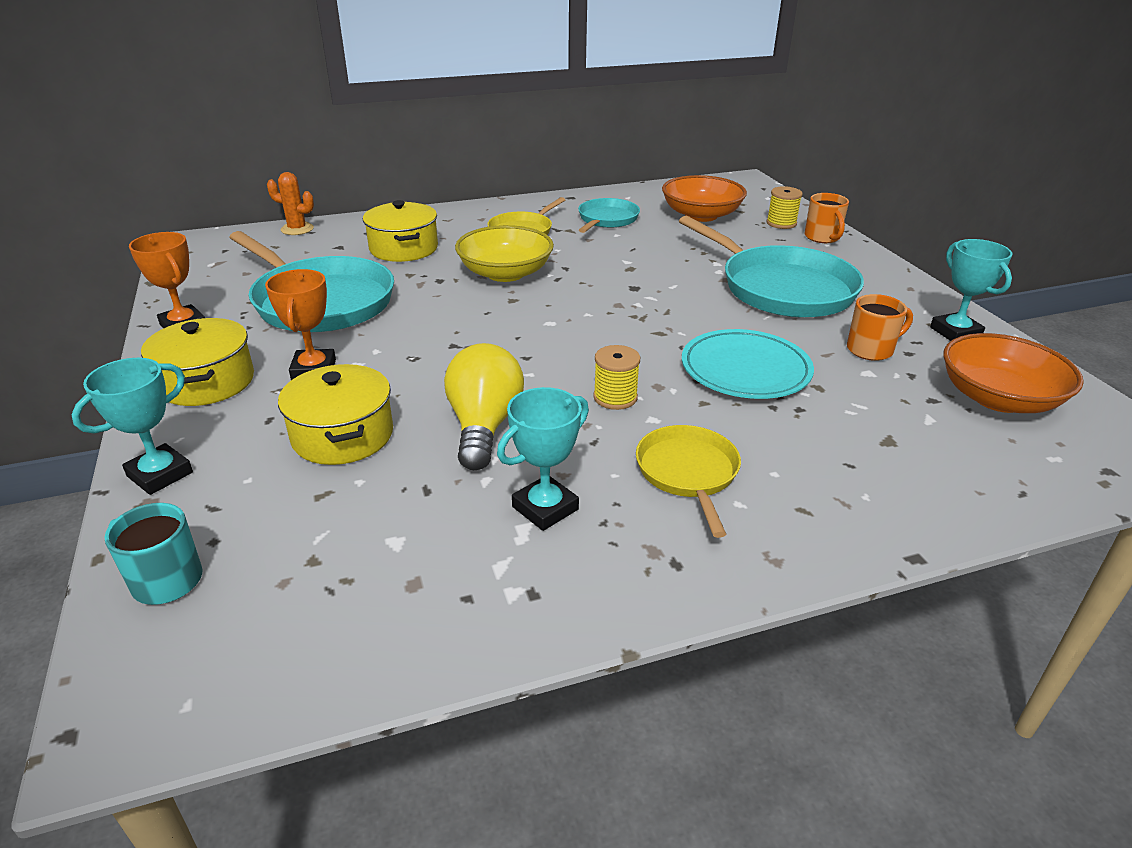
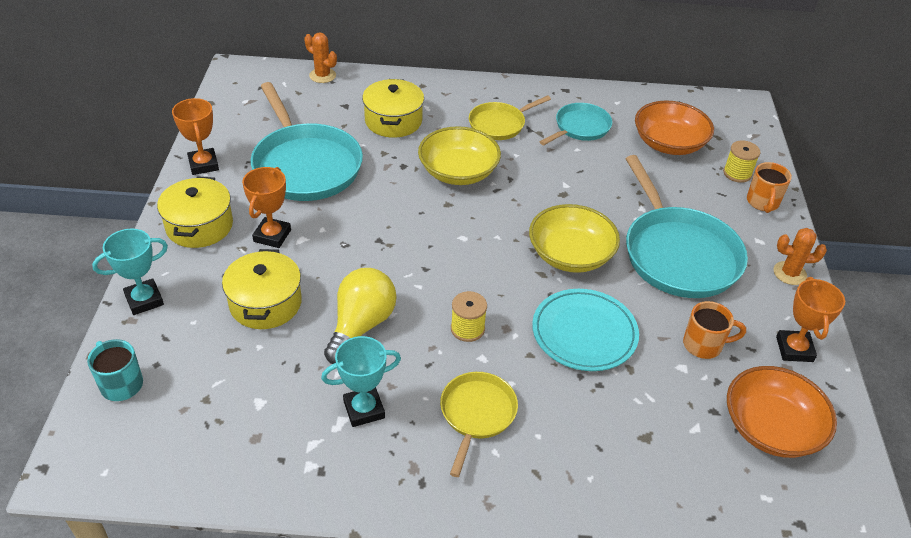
camera: 20 degrees right, 10 degrees up
(676, 311) = (570, 255): none -> yellow bowl
(894, 280) = (789, 273): none -> orange cactus
(955, 332) = (794, 349): turquoise trophy -> orange trophy

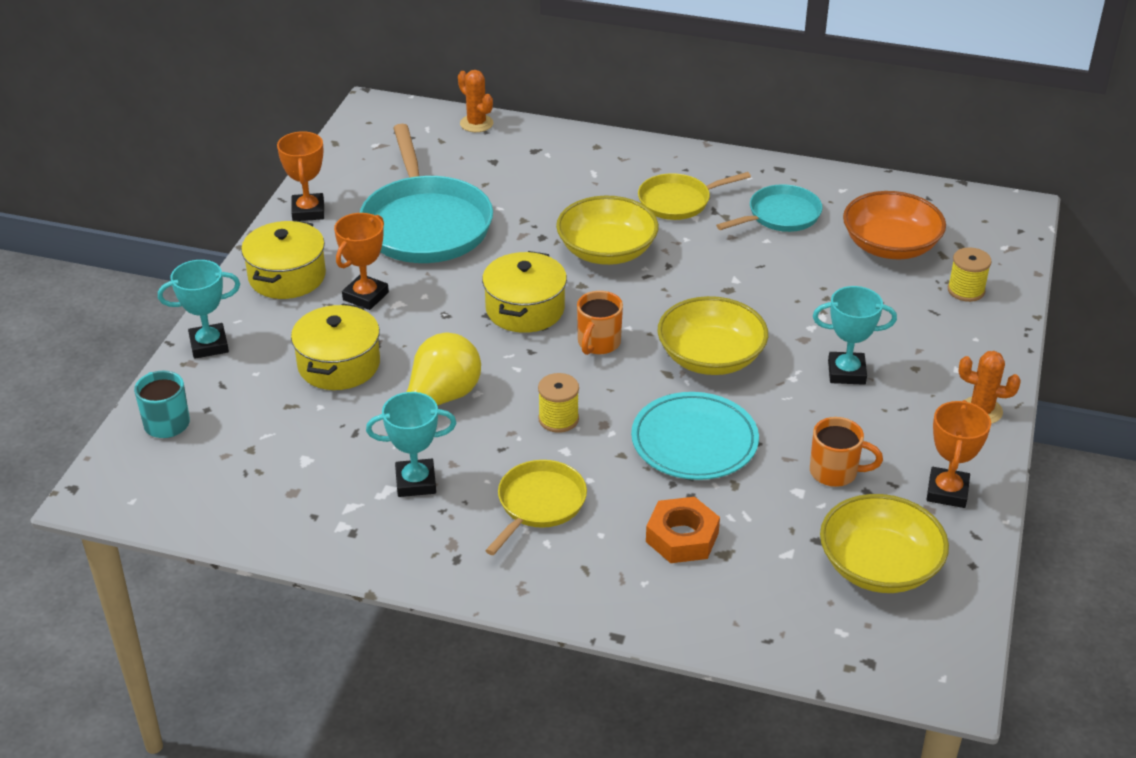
camera: 15 degrees right, 5 degrees down
(393, 121) = (547, 185): yellow pot -> yellow pot (525, 309)
(606, 427) = (682, 537): none -> orange nut
(678, 254) = (846, 372): turquoise pan -> turquoise trophy
(762, 203) = (984, 328): orange mug -> orange mug (598, 344)
(771, 428) = (879, 566): orange bowl -> yellow bowl

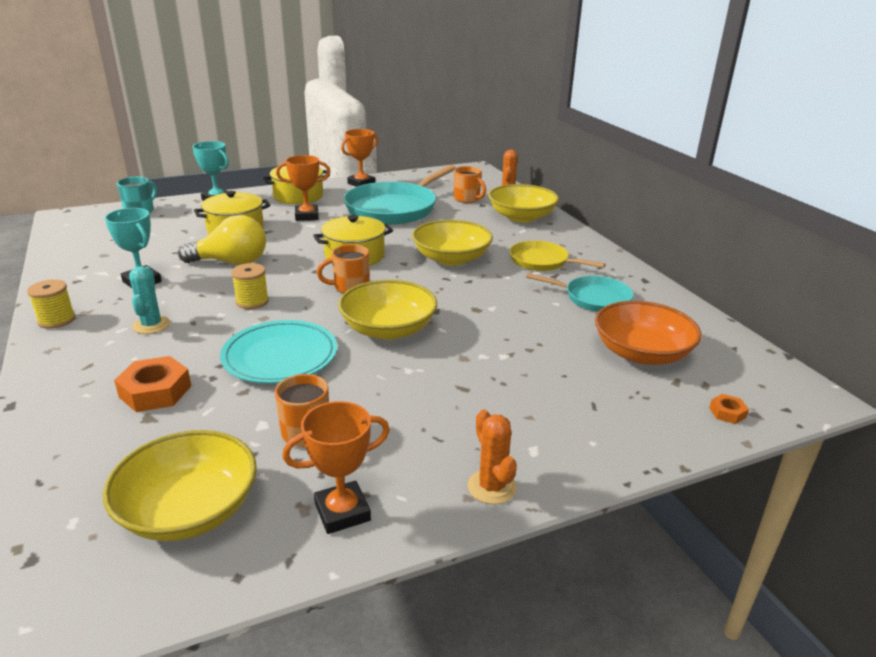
camera: 50 degrees right, 10 degrees down
(464, 162) = (467, 199): none -> orange mug
(539, 504) = (151, 325): yellow pan -> turquoise cactus
(560, 155) = (521, 217): none -> yellow bowl
(846, 372) = (448, 392): turquoise trophy -> none
(966, 290) = (650, 411): yellow spool -> yellow spool (56, 320)
(1000, 258) = (727, 413): none -> orange nut

